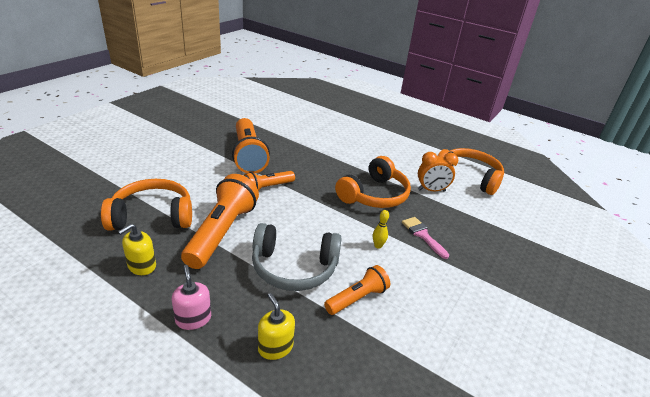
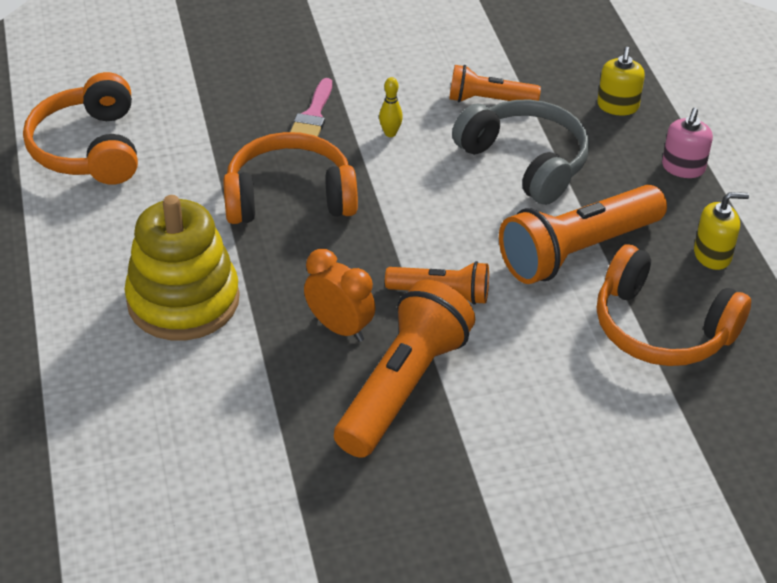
camera: 135 degrees left, 10 degrees up
(354, 149) = (183, 300): none -> yellow stacking toy
(431, 190) = (190, 160): orange clock -> orange clock (340, 328)

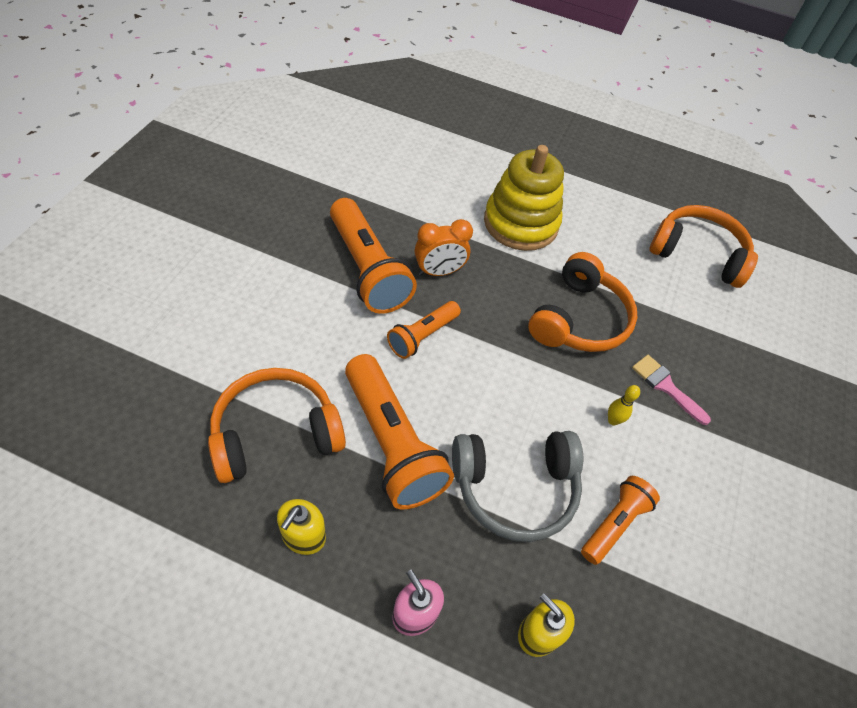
camera: 120 degrees right, 10 degrees up
(577, 251) = (391, 443): orange flashlight -> orange flashlight turned 150 degrees clockwise

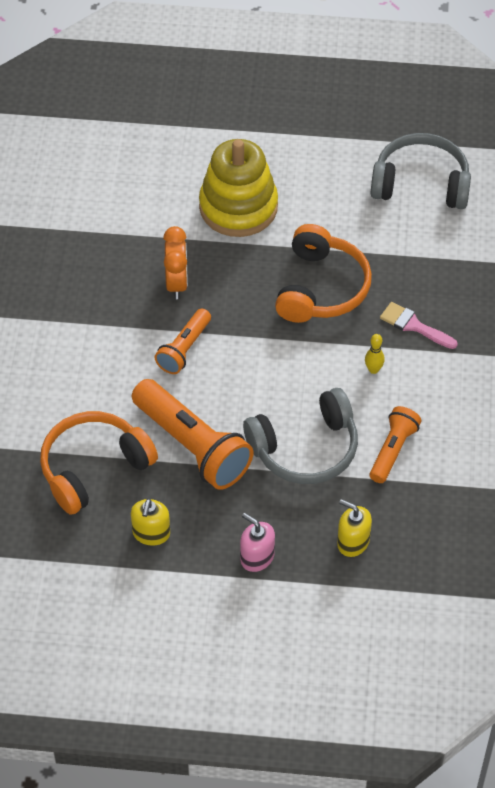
camera: 10 degrees left, 0 degrees up
(367, 269) = (109, 303): orange flashlight -> none
(439, 272) = (176, 283): orange clock -> orange clock turned 60 degrees counterclockwise
(698, 254) = (421, 183): orange headphones -> grey headphones

